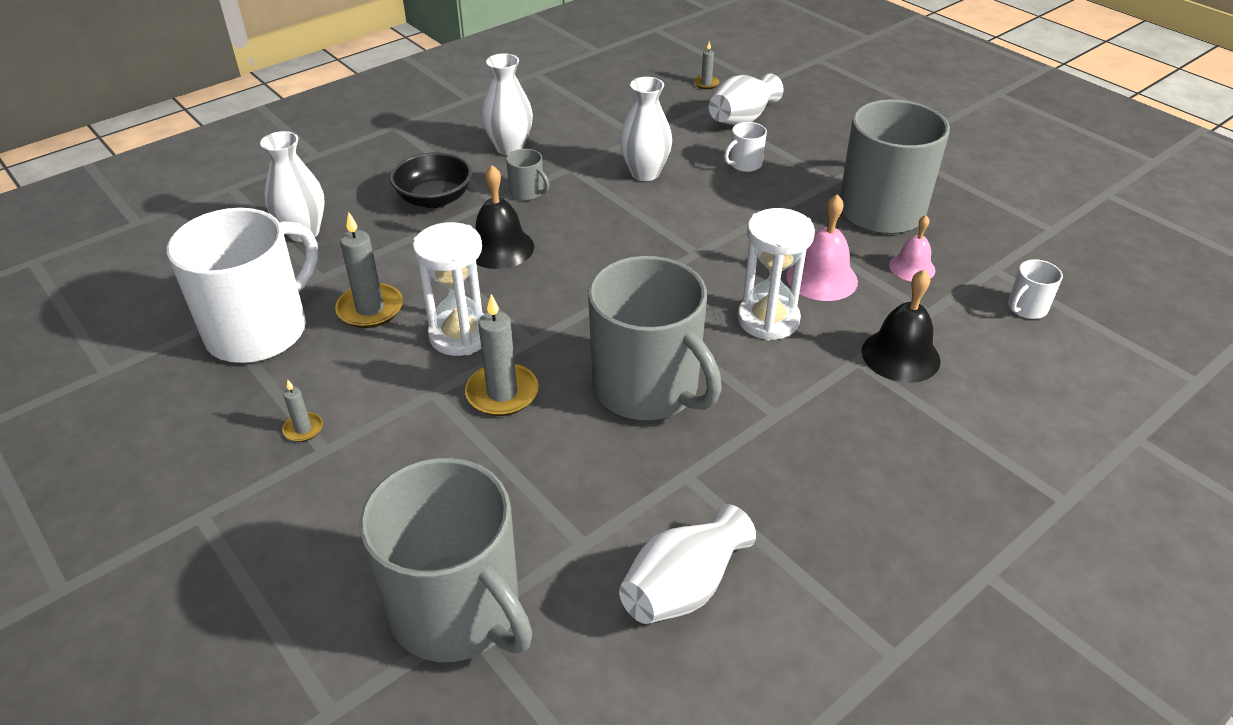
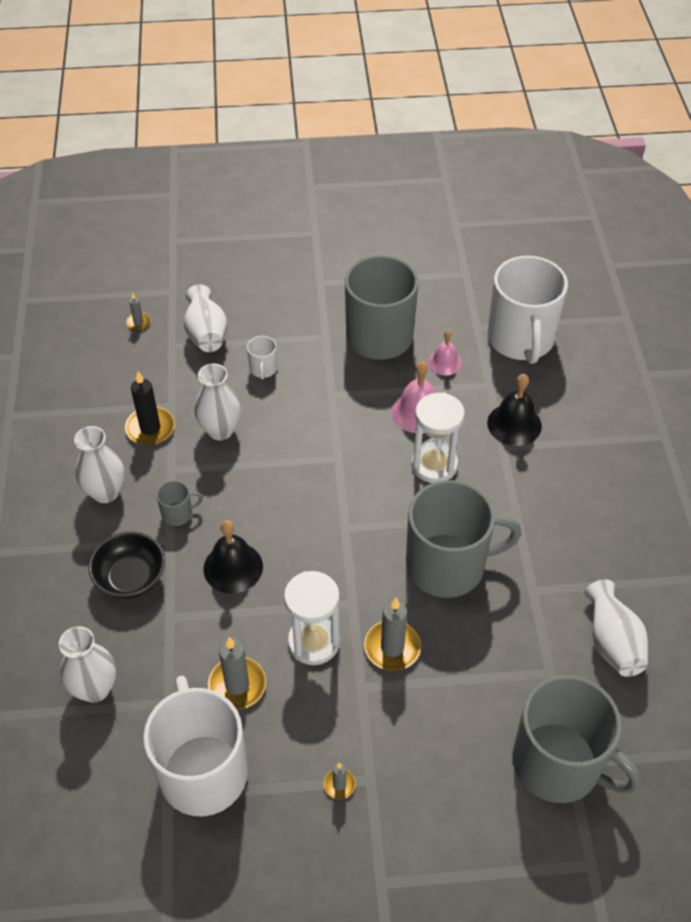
camera: 55 degrees left, 10 degrees up
(457, 611) = (559, 764): grey mug -> grey mug turned 45 degrees clockwise
(602, 138) = (150, 428): none -> black candle
(1026, 308) = (521, 339): white mug -> white mug, size x2.47

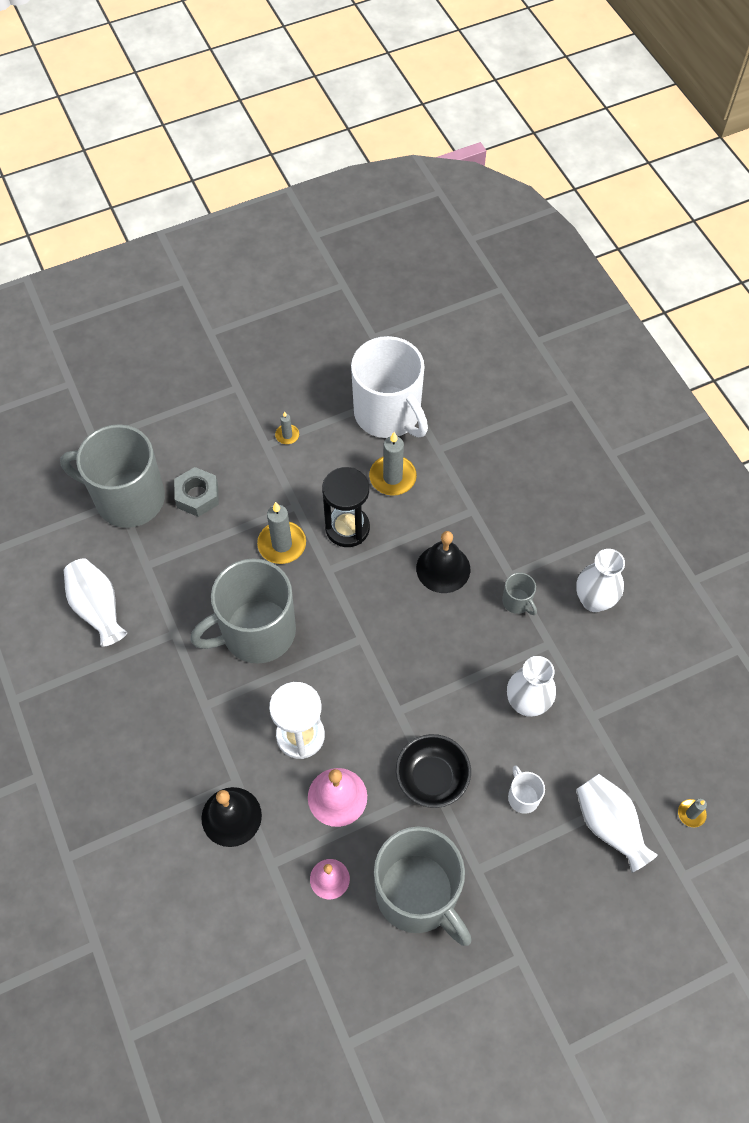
camera: 160 degrees right, 10 degrees up
(95, 689) = (498, 441): white vase -> none
(131, 577) = (523, 532): black bowl -> black bowl (432, 778)
(150, 428) = (595, 682): black candle -> none
(178, 513) = (517, 602): grey mug -> grey mug turned 90 degrees counterclockwise
(313, 642) = (347, 528): white hourglass -> black hourglass
(473, 738) = (197, 496): none -> grey nut
(521, 339) = (250, 948): white mug -> none

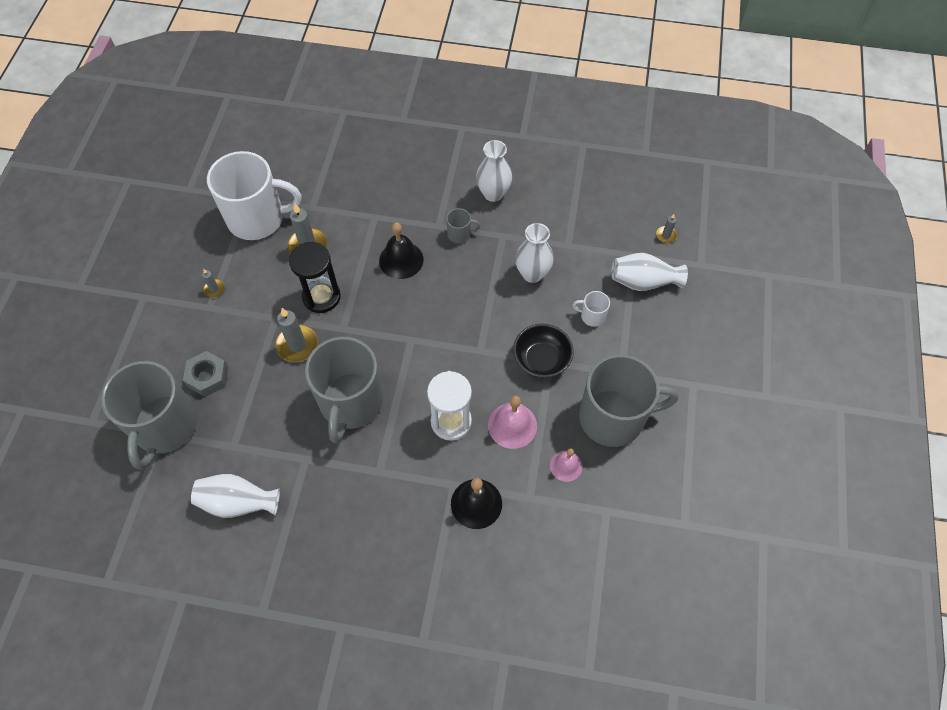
camera: 55 degrees left, 0 degrees up
(128, 498) = (165, 426): grey mug -> grey mug turned 45 degrees counterclockwise

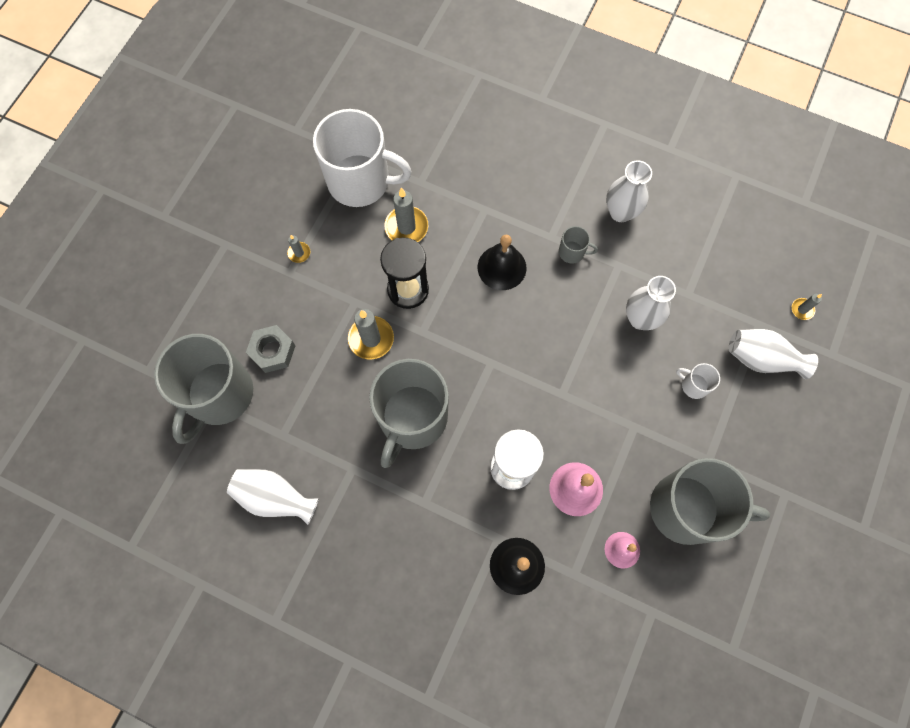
camera: 15 degrees right, 10 degrees up
(541, 359) = (626, 422): black bowl -> none

